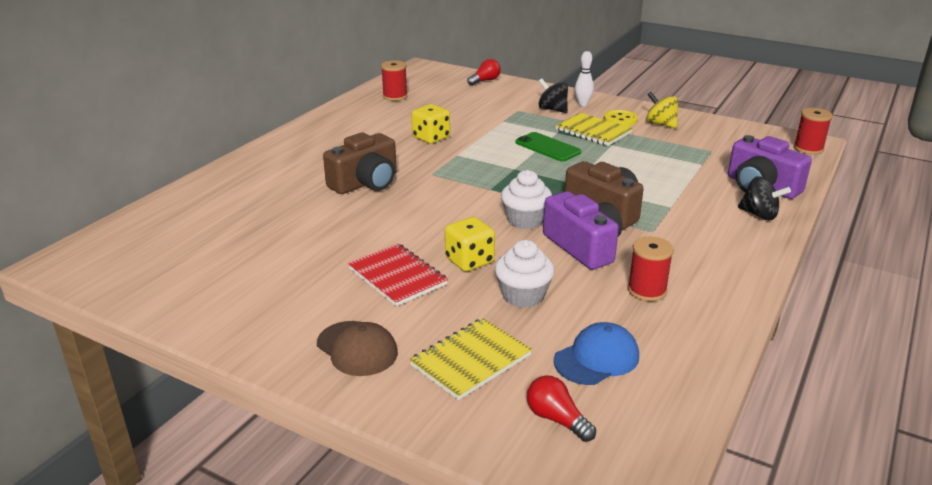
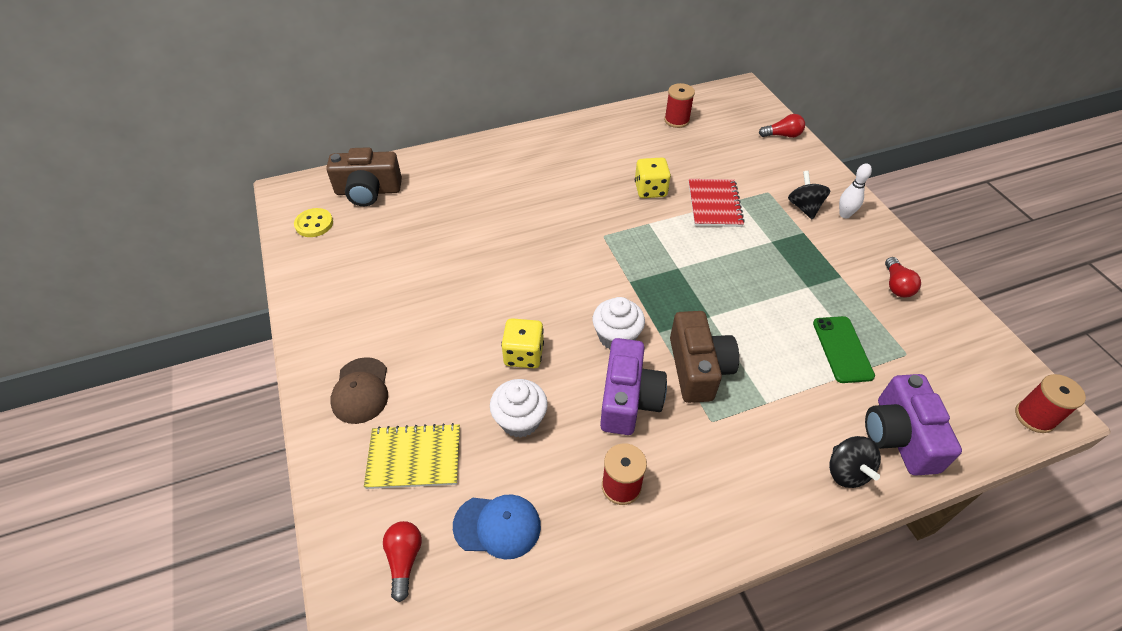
camera: 40 degrees right, 20 degrees up
(366, 183) = (543, 218): brown camera -> brown camera (368, 191)
(397, 276) = (458, 337): red notebook -> red notebook (714, 204)
(547, 147) = (739, 257): green phone -> green phone (842, 349)
(593, 131) = (810, 258): yellow notebook -> none
(620, 120) = (858, 257): yellow button -> yellow button (314, 224)
(660, 124) = (896, 285): yellow spinning top -> red light bulb

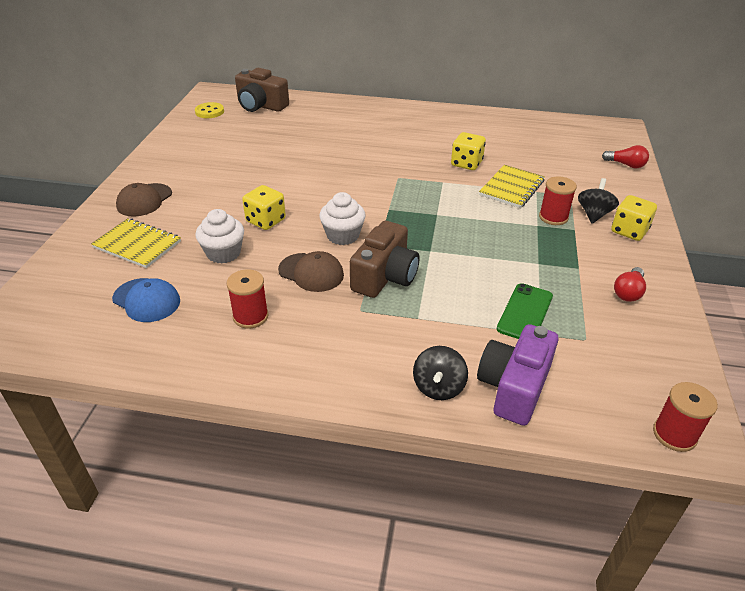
camera: 30 degrees right, 10 degrees down
(404, 559) = (75, 291): red light bulb -> none
(628, 399) = (311, 272): purple camera -> brown cap
(676, 120) = (536, 130): red spool -> red spool (553, 217)
(714, 204) = (512, 188): red notebook -> yellow notebook
(844, 214) = (629, 231): white bowling pin -> yellow dice

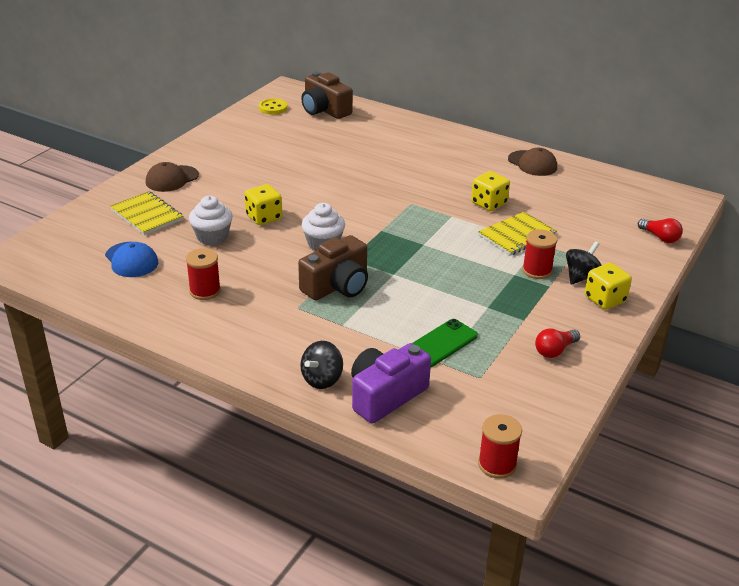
camera: 20 degrees right, 5 degrees down
(311, 272) = (276, 268): brown cap -> brown cap (532, 163)

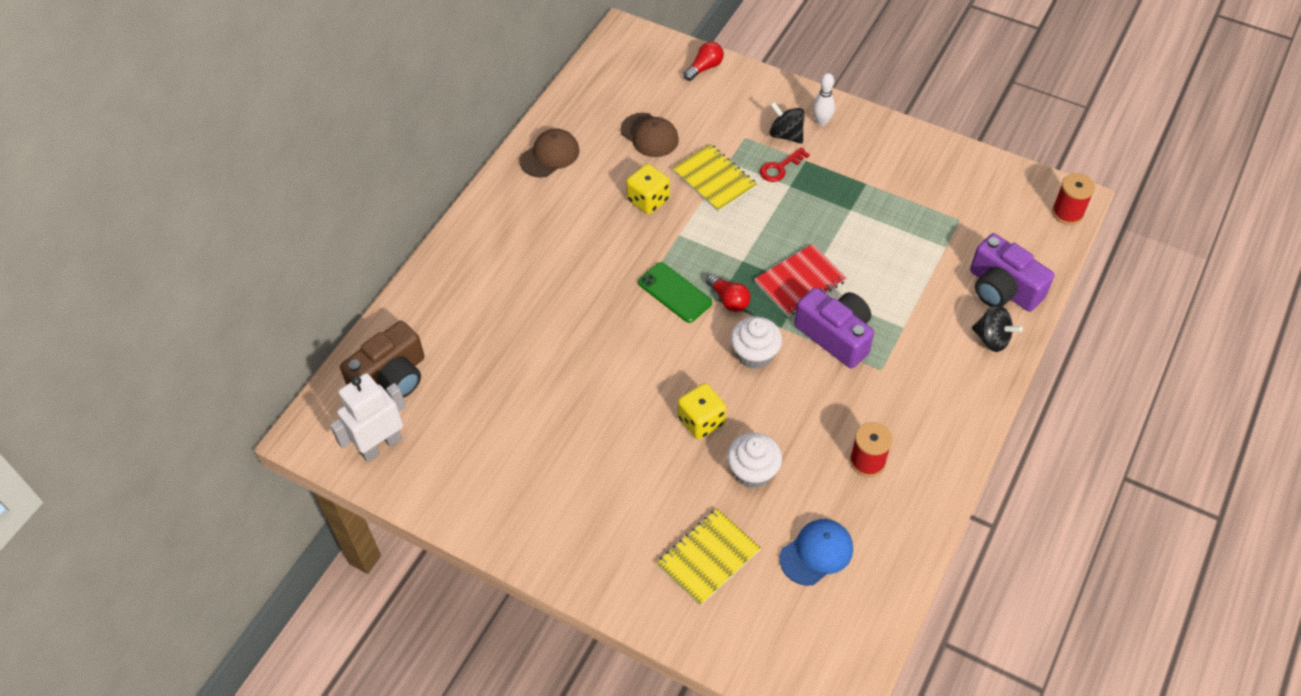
camera: 90 degrees left, 20 degrees up
(172, 179) = (609, 546): brown cap -> brown cap (649, 135)
(273, 108) = (380, 445): yellow button -> white robot
(337, 286) = (835, 335): brown camera -> purple camera
(399, 272) = (800, 282): none -> red notebook
(441, 343) = (916, 247): green phone -> green phone (674, 293)
(537, 271) = (780, 168): red spool -> red key
(554, 350) = (909, 164): red light bulb -> red light bulb (728, 300)
(605, 299) = (821, 121): yellow dice -> white bowling pin

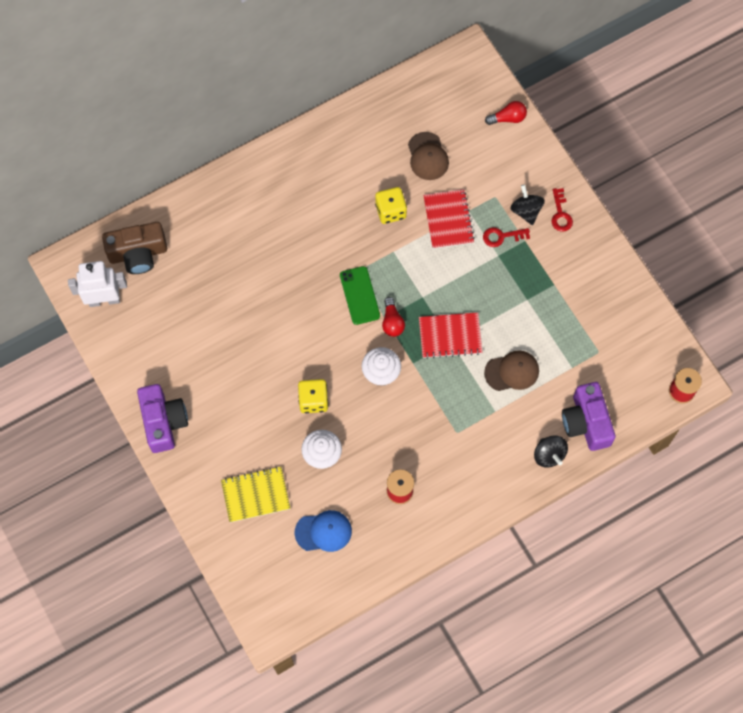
camera: 30 degrees right, 15 degrees up
(550, 155) = (346, 134): brown cap -> brown cap (512, 371)
(714, 179) = (448, 220): yellow notebook -> red notebook
(821, 121) = (560, 214): white bowling pin -> red key
(835, 335) = (444, 390): purple camera -> purple camera (163, 422)

